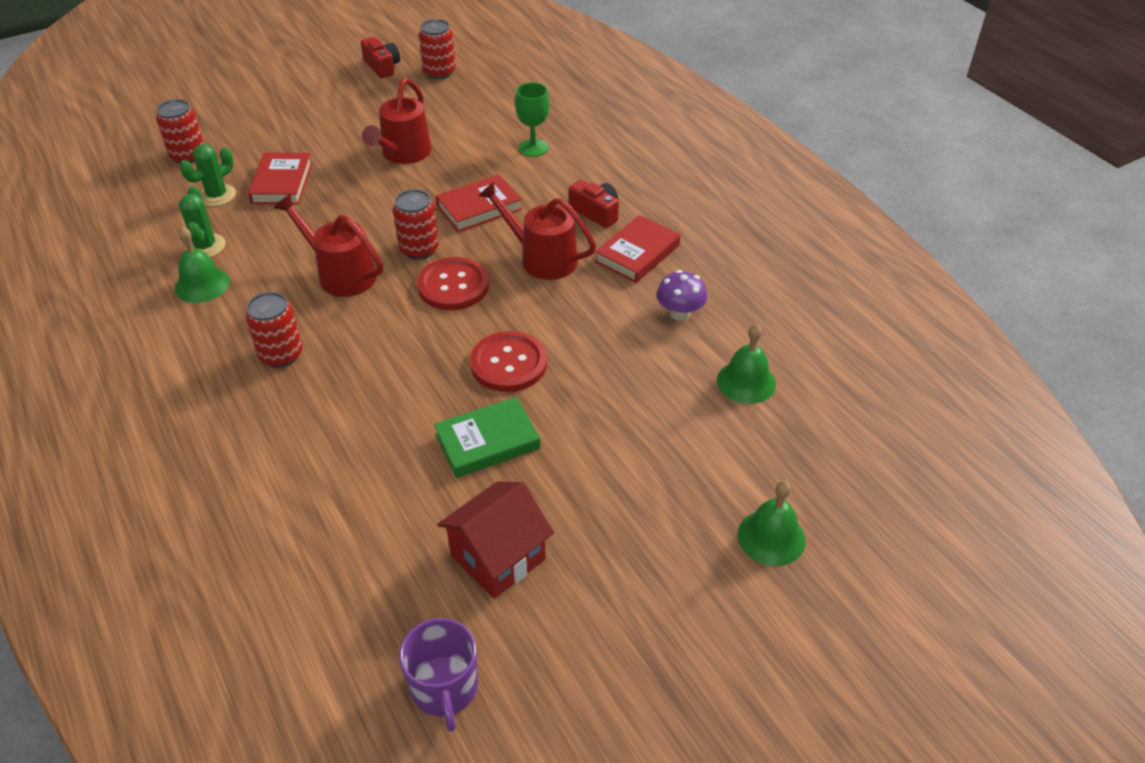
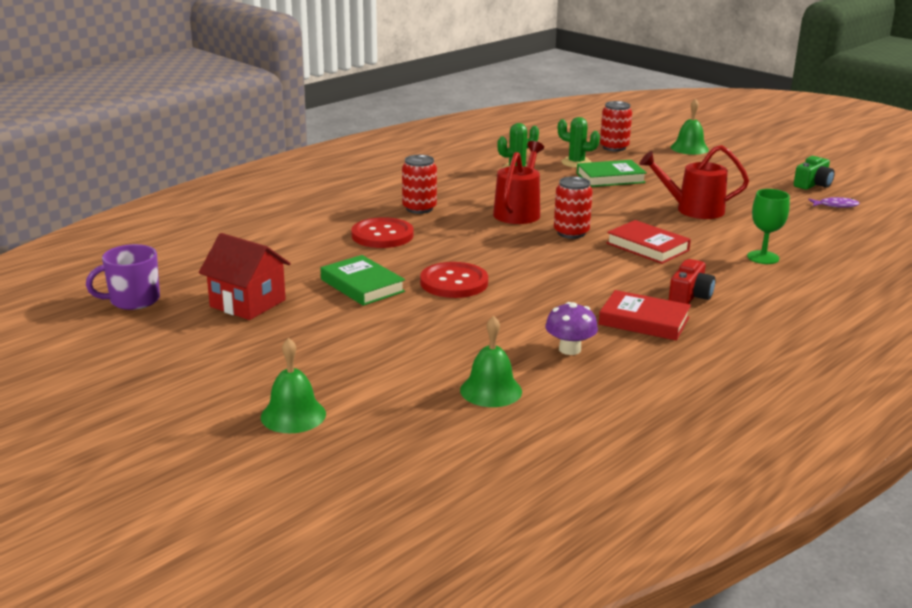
camera: 75 degrees right, 20 degrees down
(202, 284) = (476, 175): green bell -> green bell (689, 148)
(282, 183) = (610, 178): red book -> green book
(382, 67) = (813, 184): red camera -> green camera
(439, 72) = (835, 205): red can -> purple fish
(453, 286) = (535, 251): red button -> red button (382, 235)
(541, 258) = (599, 280): red watering can -> none

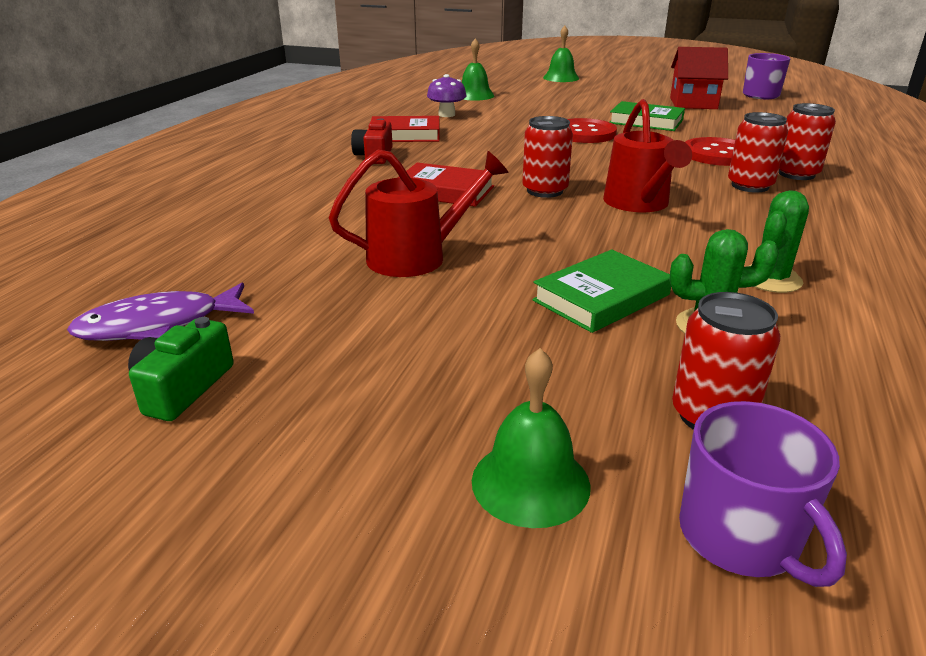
camera: 155 degrees right, 5 degrees up
(365, 209) = (796, 174): none -> red can
(638, 134) = (740, 537): none -> purple mug
(763, 257) = (303, 203): green goblet -> none
(835, 205) = (159, 325): purple fish -> purple fish, size x1.75

